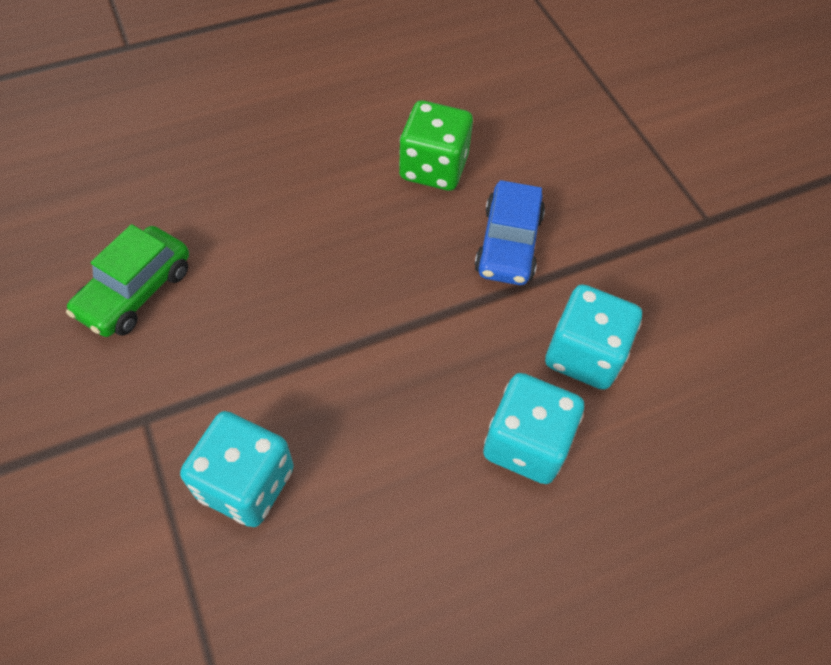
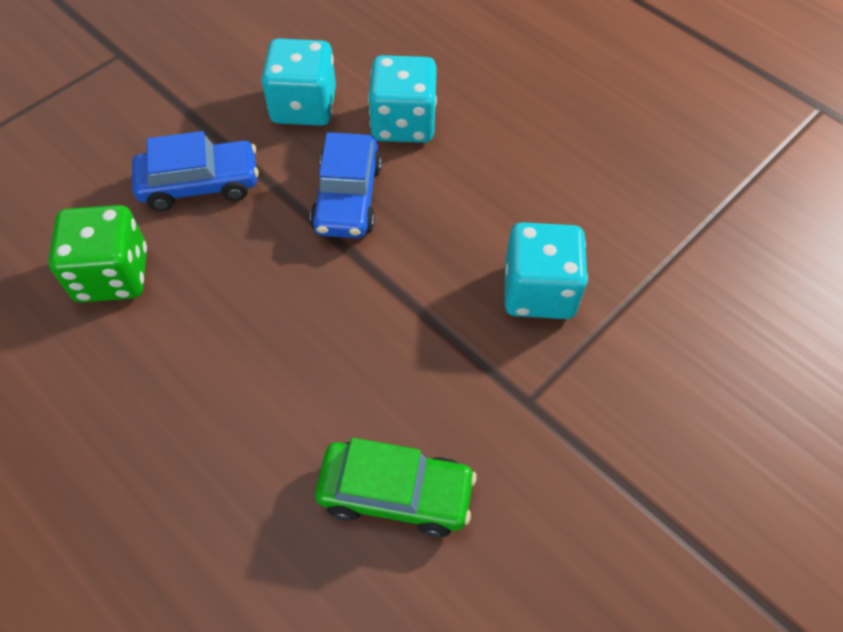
camera: 110 degrees left, 0 degrees up
(442, 355) = (348, 198): none -> blue car

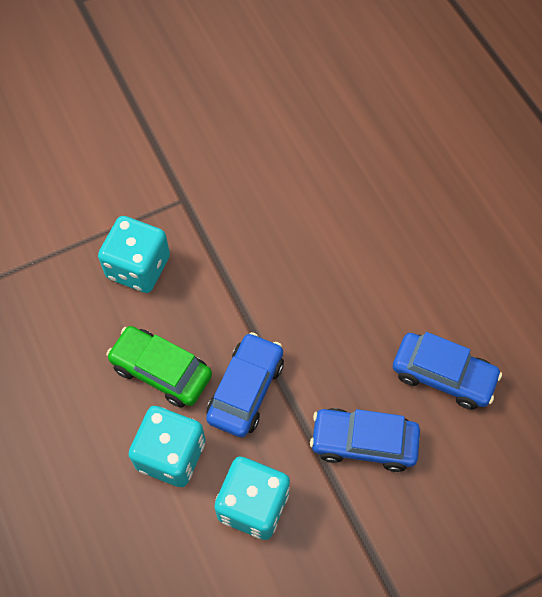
camera: 160 degrees left, 5 degrees up
(112, 275) = (443, 375): green dice -> blue car
(395, 493) = (285, 173): green car -> green car (161, 371)

